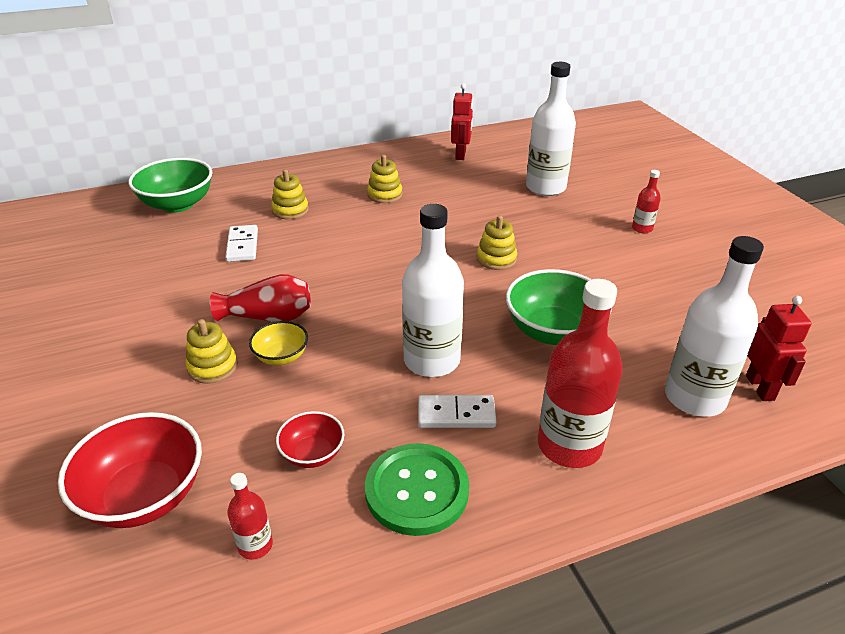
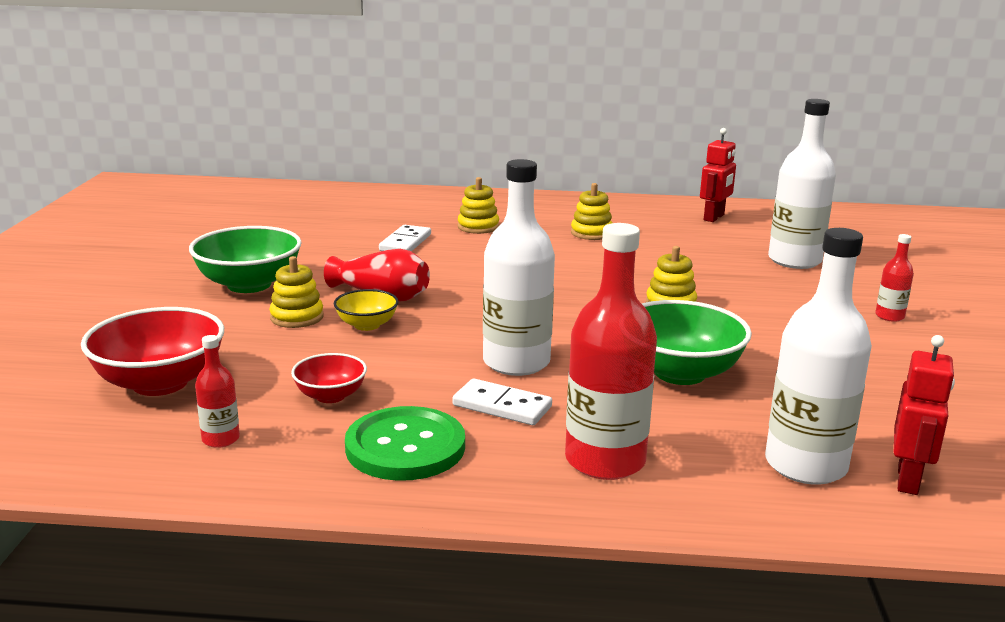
camera: 25 degrees right, 15 degrees down
(177, 204) = (372, 204): green bowl -> green bowl (249, 284)

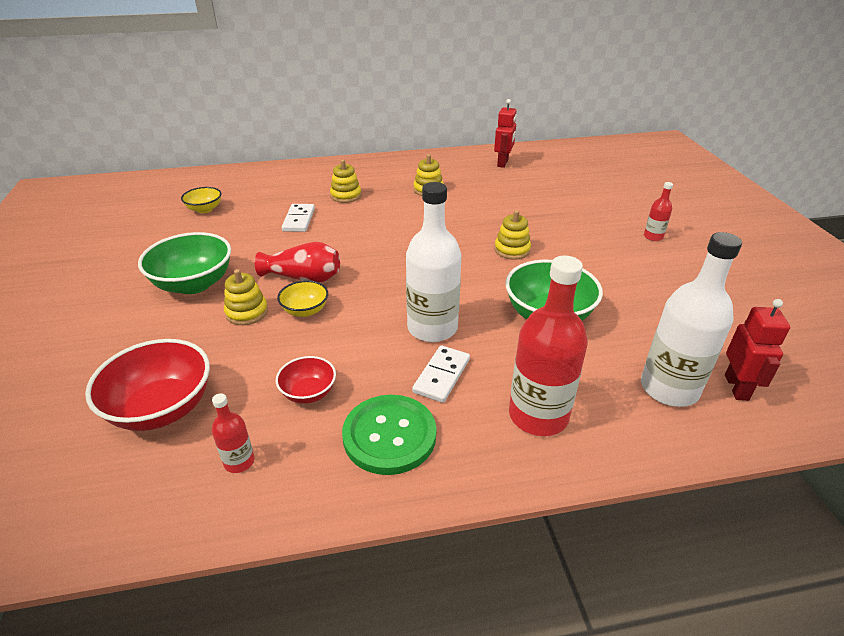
camera: 15 degrees left, 15 degrees up
(296, 220) = (205, 209): none -> yellow bowl
(502, 406) = (442, 376): white domino -> white domino turned 75 degrees counterclockwise
(794, 260) = (572, 195): white bottle -> none

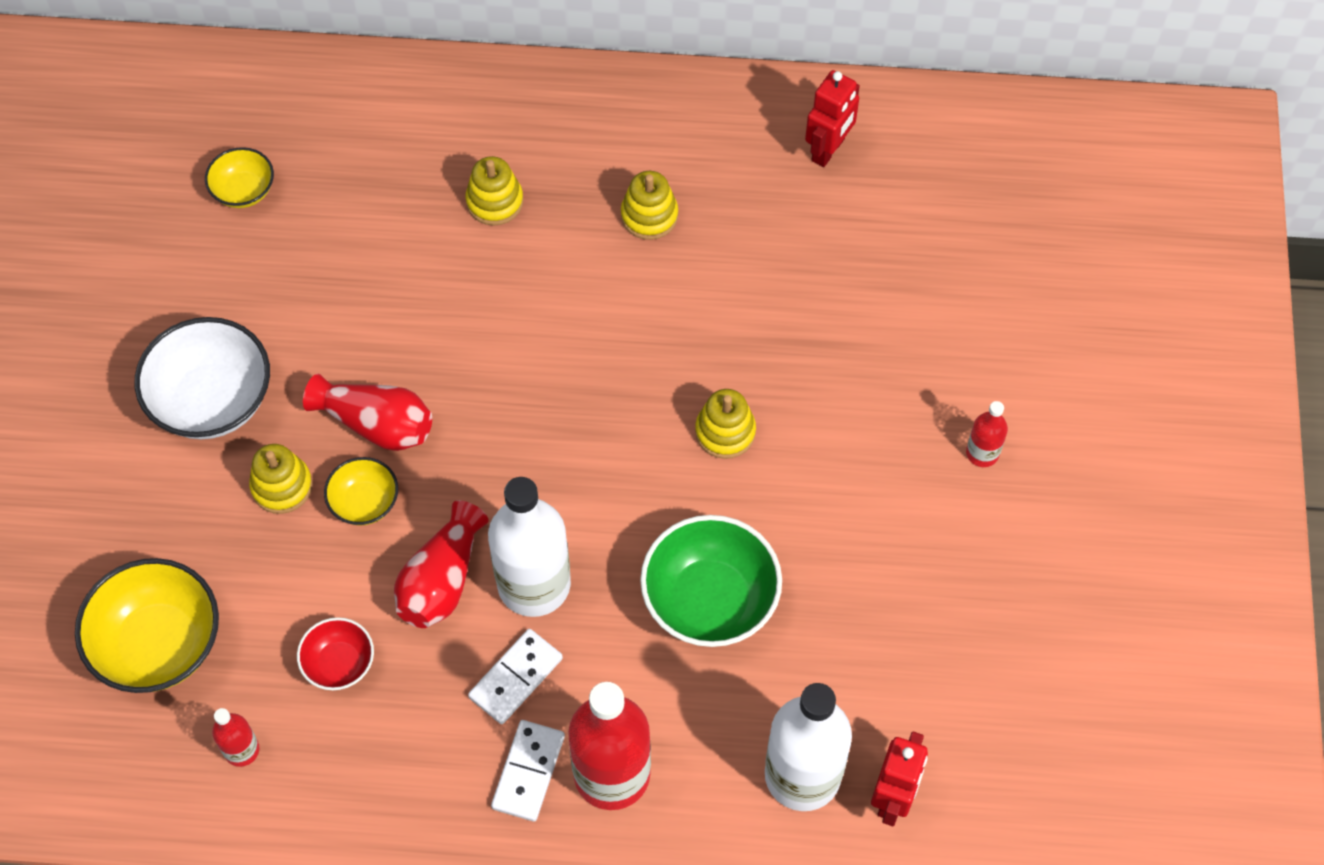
camera: 15 degrees right, 25 degrees up
(162, 408) = (159, 644): red bowl -> yellow bowl
(194, 284) = (212, 400): green bowl -> white bowl
(299, 220) = (398, 261): white domino -> white domino (528, 772)
(369, 337) = (442, 580): none -> red vase
(389, 436) = (421, 757): green button -> none

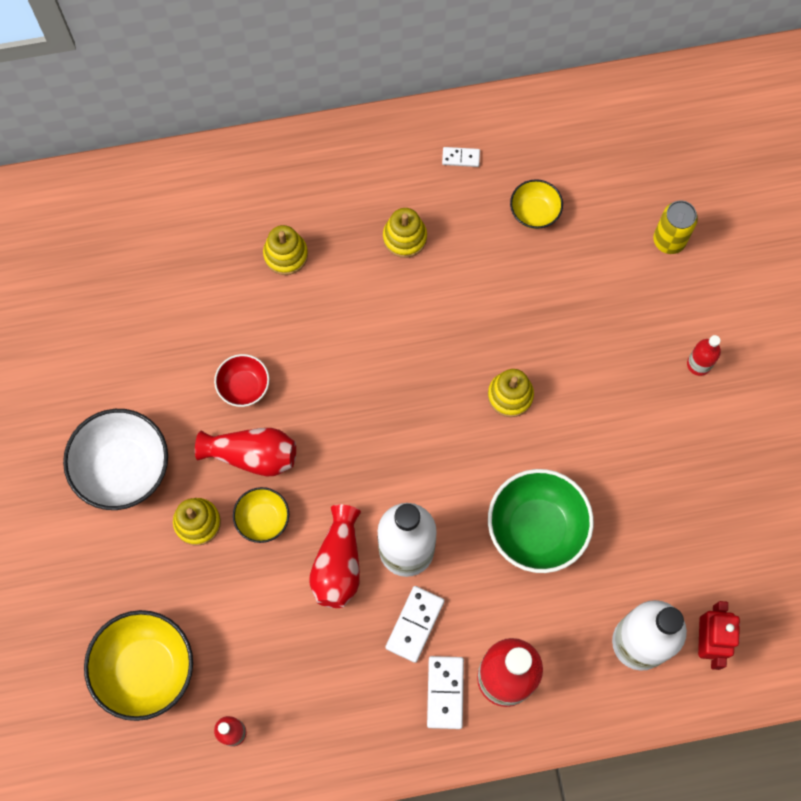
camera: 15 degrees left, 10 degrees up
(244, 191) = (92, 293): yellow bowl -> yellow bowl (534, 212)
(339, 664) = (283, 648): red bowl -> red bowl (244, 386)
(749, 140) = (461, 157): none -> white domino
(828, 150) = (522, 151): red robot -> none
(987, 296) = (669, 240): none -> yellow can

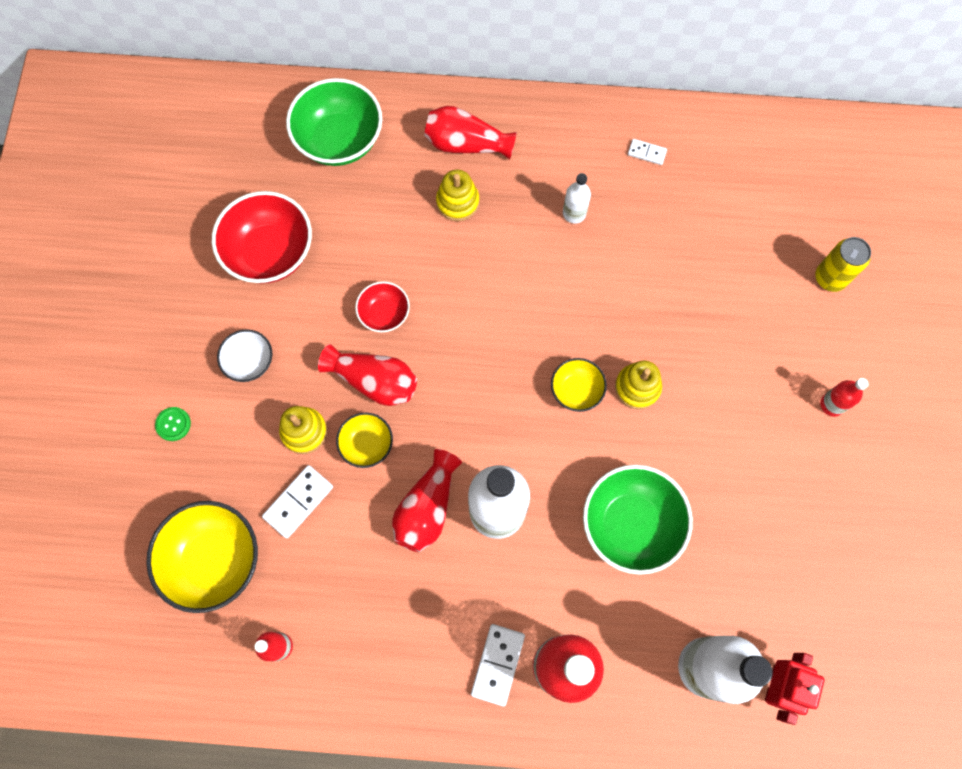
camera: 15 degrees right, 0 degrees up
(65, 549) = (173, 424): none -> green button
(111, 353) = (270, 252): none -> red bowl
(123, 468) = (250, 362): white bowl -> white bowl, size x0.54
(148, 220) = (339, 140): none -> green bowl
(278, 193) = (466, 144): none -> red vase
(404, 237) = (574, 213): yellow stacking toy -> white bottle
(415, 624) = (486, 587): white domino -> white domino (298, 502)
(534, 212) = (705, 220): yellow bowl -> yellow bowl (576, 390)

